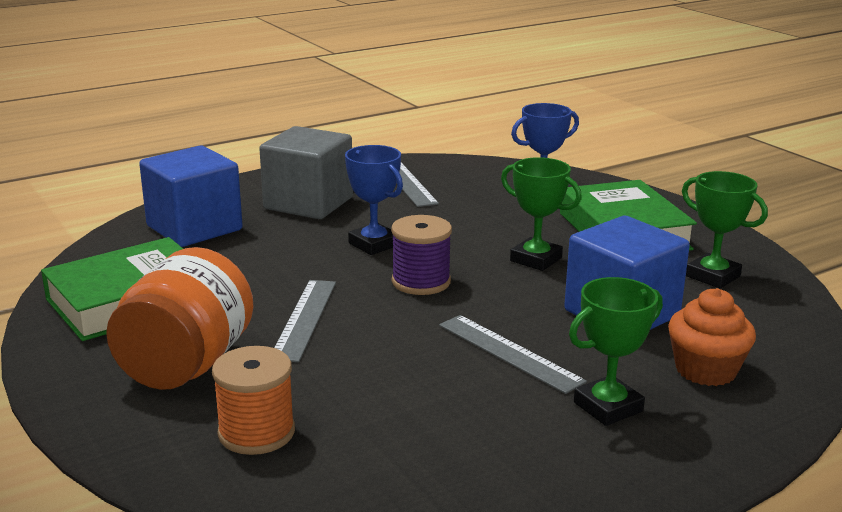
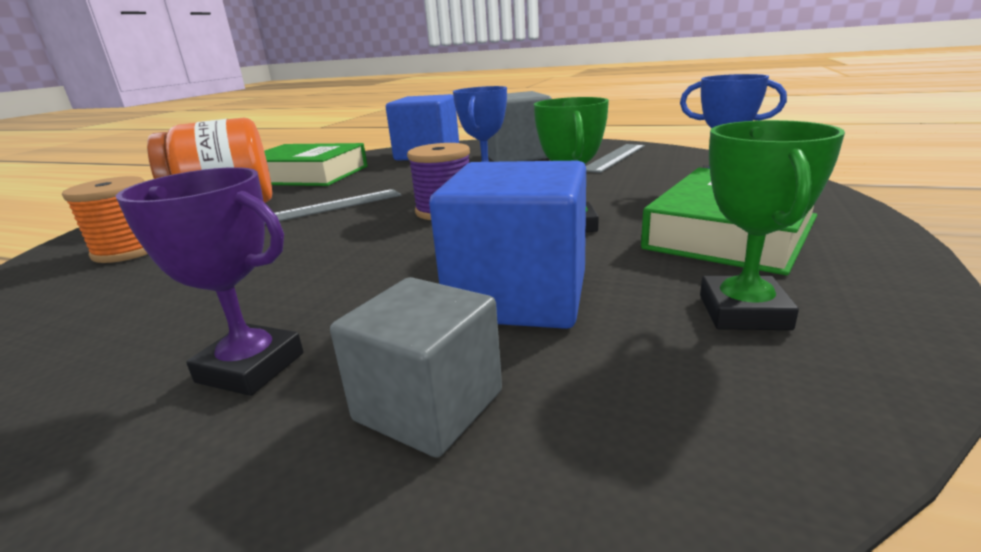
camera: 55 degrees right, 0 degrees up
(509, 353) = (345, 278): grey ruler -> none
(608, 407) = (251, 367): green trophy -> purple trophy
(705, 370) = (428, 405): orange cupcake -> grey cube

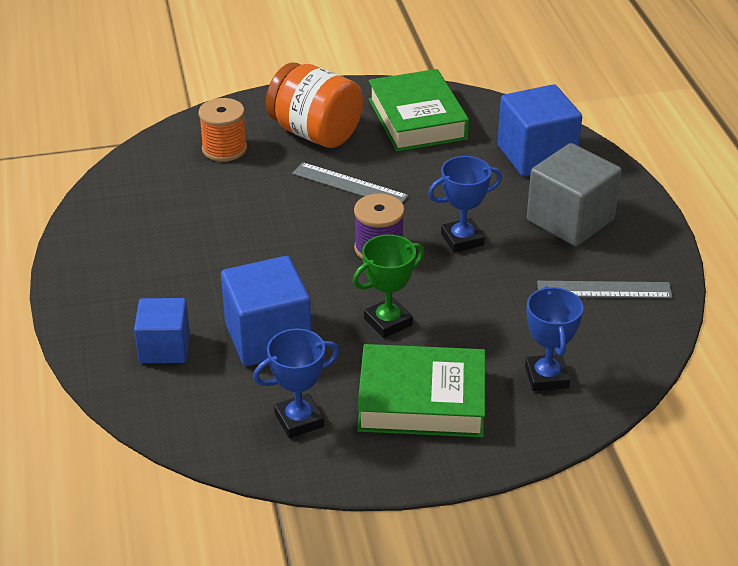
camera: 55 degrees right, 15 degrees up
(251, 367) = (155, 285): purple trophy -> none
(428, 405) = (164, 348): grey cube -> blue cube
(743, 312) = (299, 420): green trophy -> blue trophy

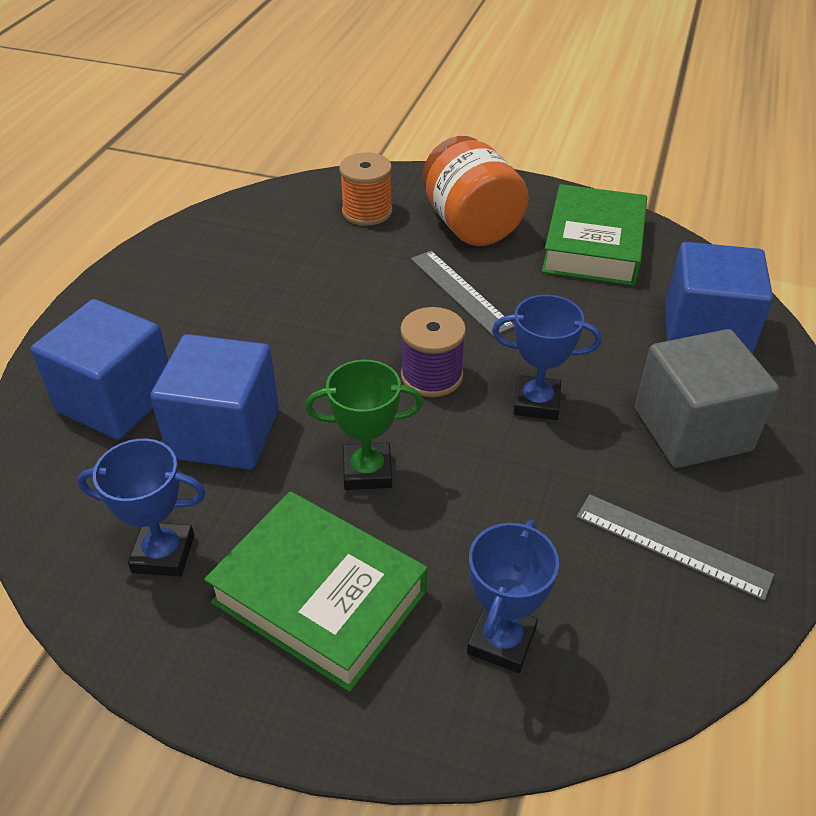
camera: 30 degrees right, 5 degrees up
(164, 348) = (116, 400): blue cube -> blue cube, size x1.53

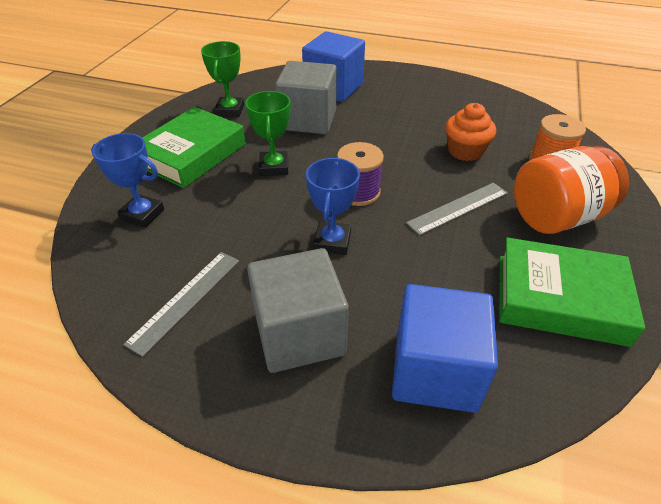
camera: 90 degrees right, 0 degrees up
(163, 554) = (230, 110): blue trophy -> green trophy
(225, 433) = (308, 120): blue cube -> grey cube
(338, 272) = (465, 151): none -> orange cupcake

